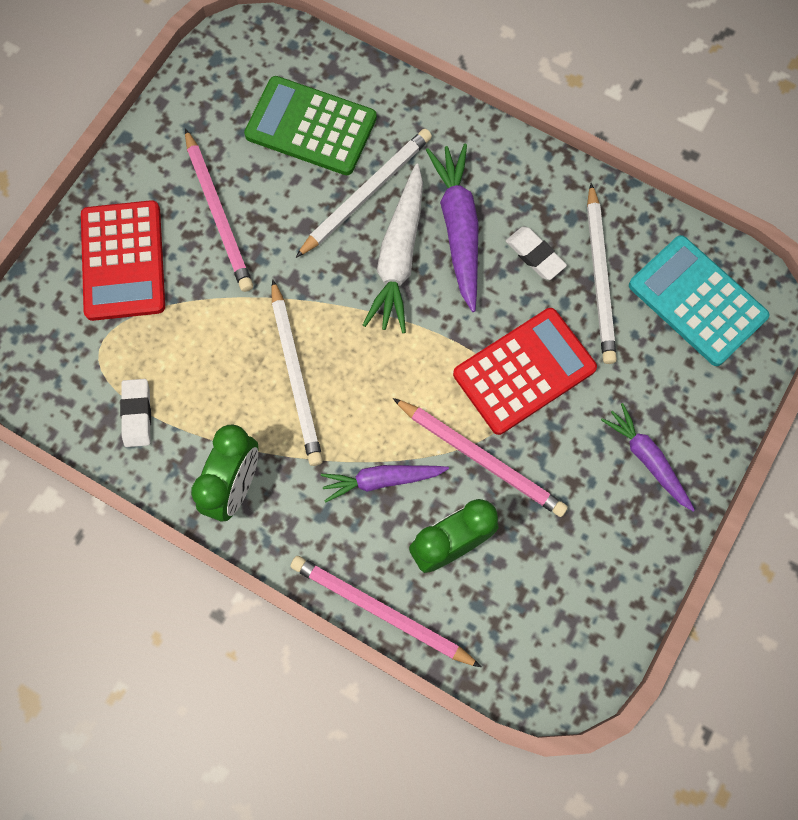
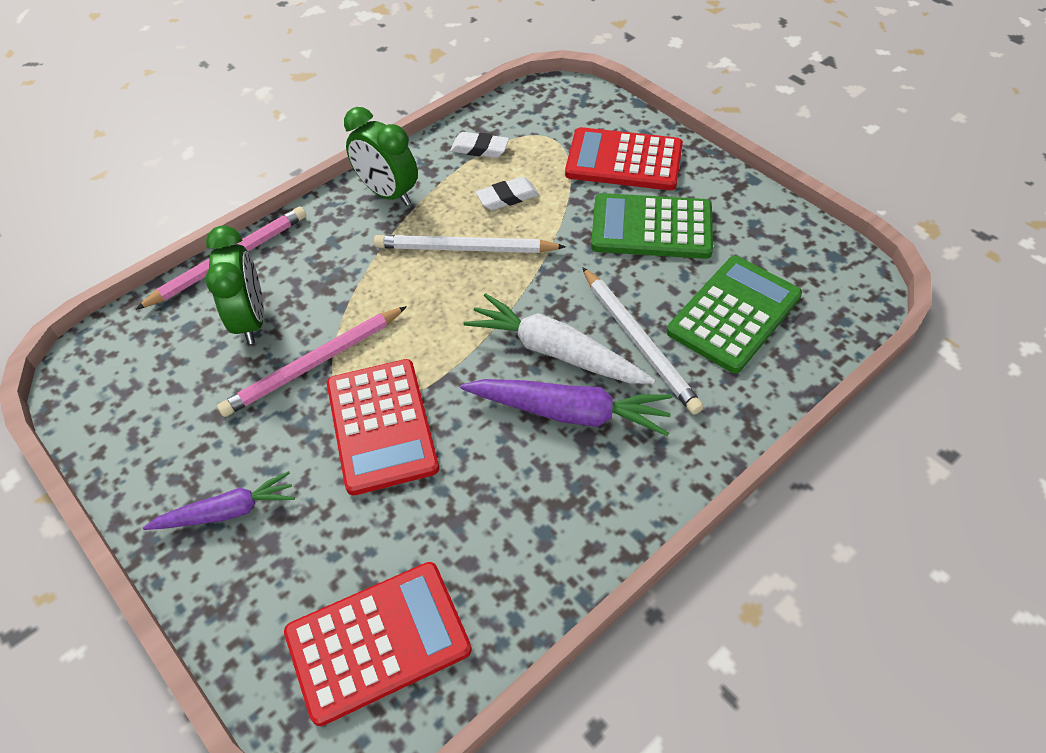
camera: 110 degrees right, 20 degrees down
(219, 213) = (651, 227): pink pencil -> green calculator
(382, 480) = (337, 286): purple carrot -> none
(535, 255) = (510, 477): white eraser -> white eraser (507, 197)
(600, 277) = (456, 537): white pencil -> none
(697, 301) = (378, 641): turquoise calculator -> red calculator

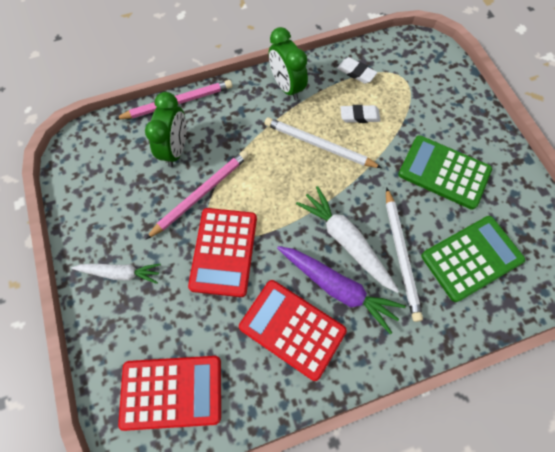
camera: 20 degrees right, 15 degrees up
(227, 511) = (120, 273): purple carrot -> white carrot
(314, 364) = (201, 194): pink pencil -> pink pencil turned 150 degrees clockwise
(624, 160) = (446, 114): red calculator -> red calculator (292, 328)

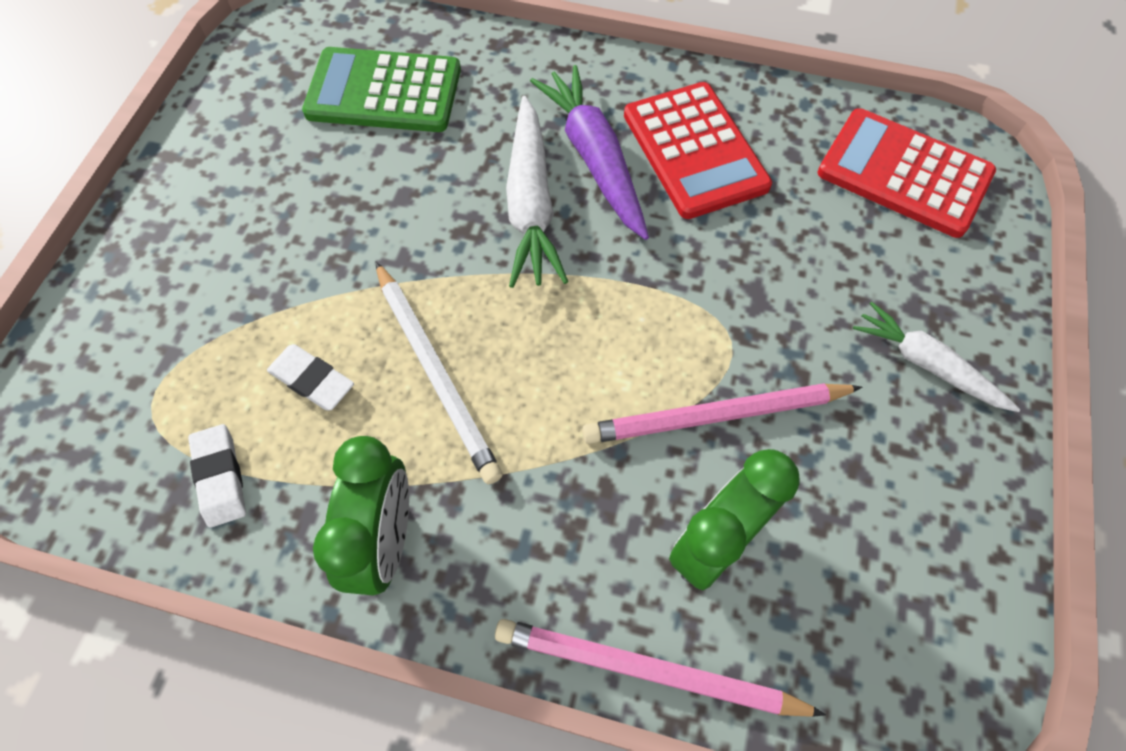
camera: 145 degrees left, 5 degrees down
(224, 251) = (732, 297): red calculator -> none
(401, 254) = (470, 146): white pencil -> none
(444, 172) = (289, 205): green calculator -> none

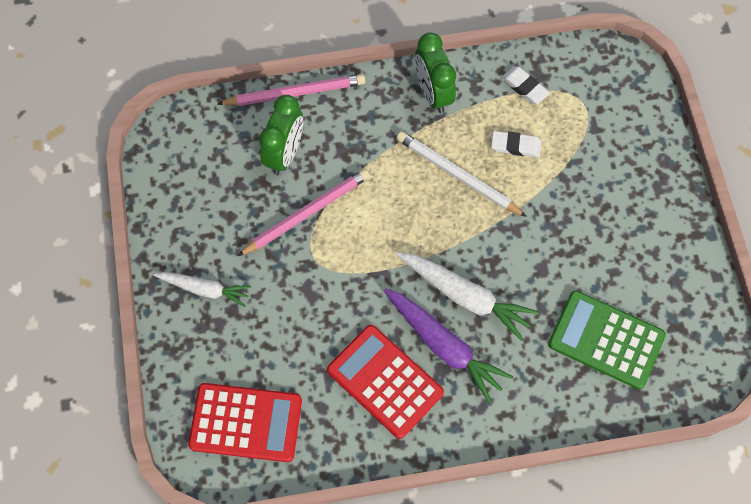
camera: 155 degrees right, 5 degrees up
(384, 91) = (606, 339): green calculator -> green calculator turned 135 degrees counterclockwise
(531, 204) = (465, 296): white carrot -> white carrot turned 150 degrees clockwise

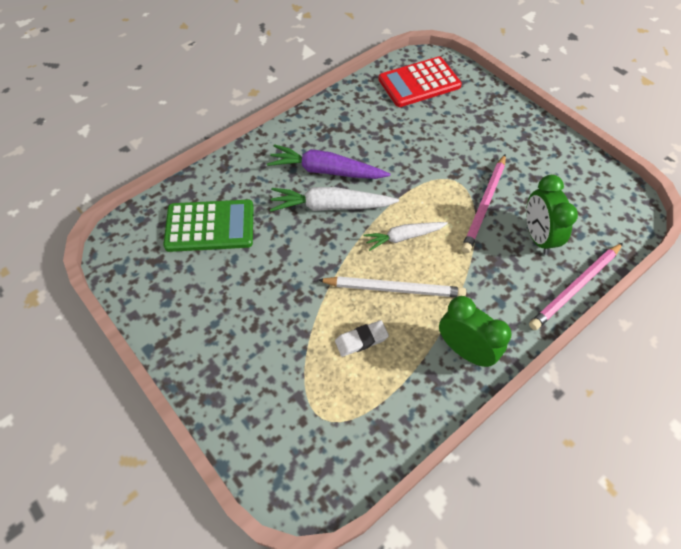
camera: 150 degrees right, 10 degrees down
(204, 289) = (507, 131): white carrot -> white carrot (404, 237)
(385, 381) = (352, 136): red calculator -> none
(524, 87) = (387, 404): white eraser -> none

